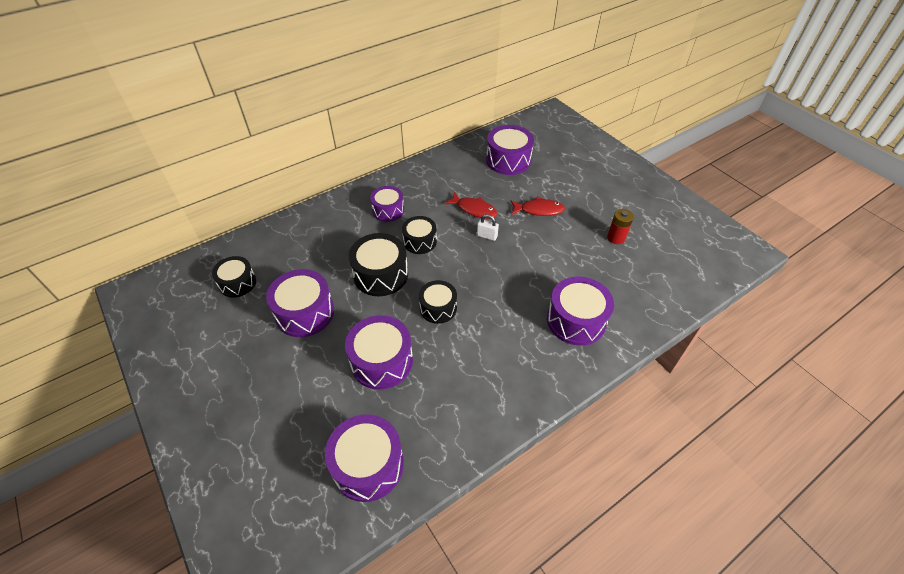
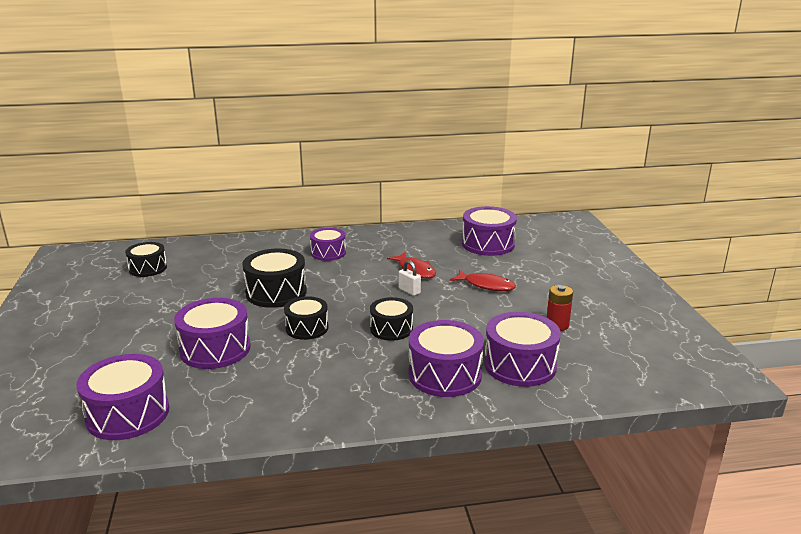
camera: 25 degrees right, 25 degrees down
(305, 313) = (182, 300): purple drum -> purple drum (520, 365)
(420, 241) = (337, 279): black drum -> black drum (391, 329)

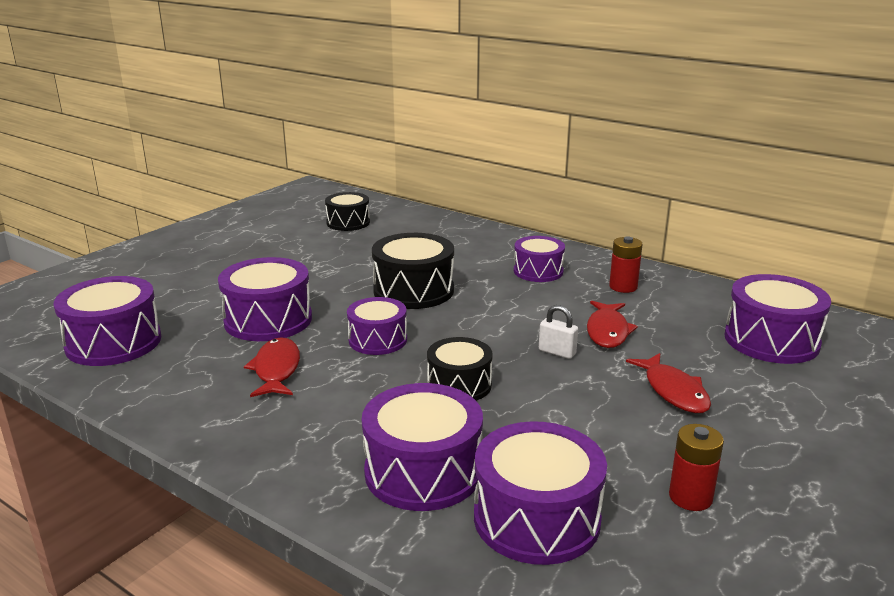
camera: 45 degrees right, 0 degrees up
(278, 371) = (276, 370): none -> red fish
(307, 328) = (377, 340): black drum -> purple drum
(385, 244) = (623, 287): none -> red battery
(409, 291) = (557, 352): white padlock -> white padlock turned 60 degrees counterclockwise

